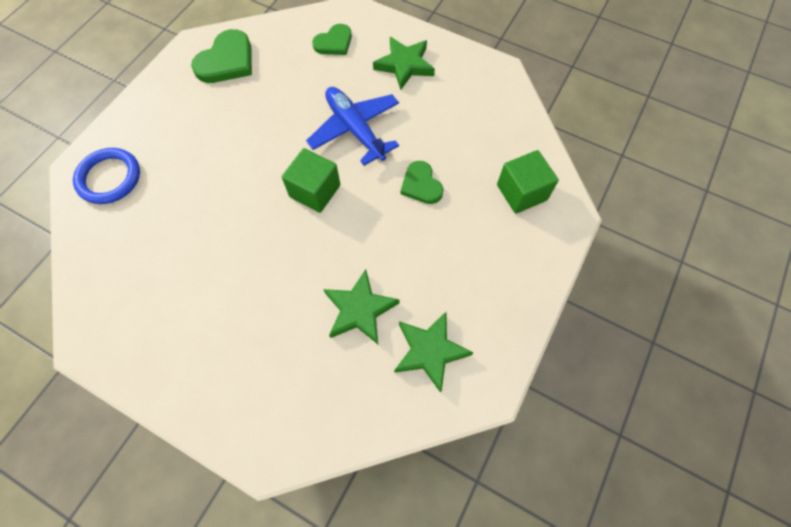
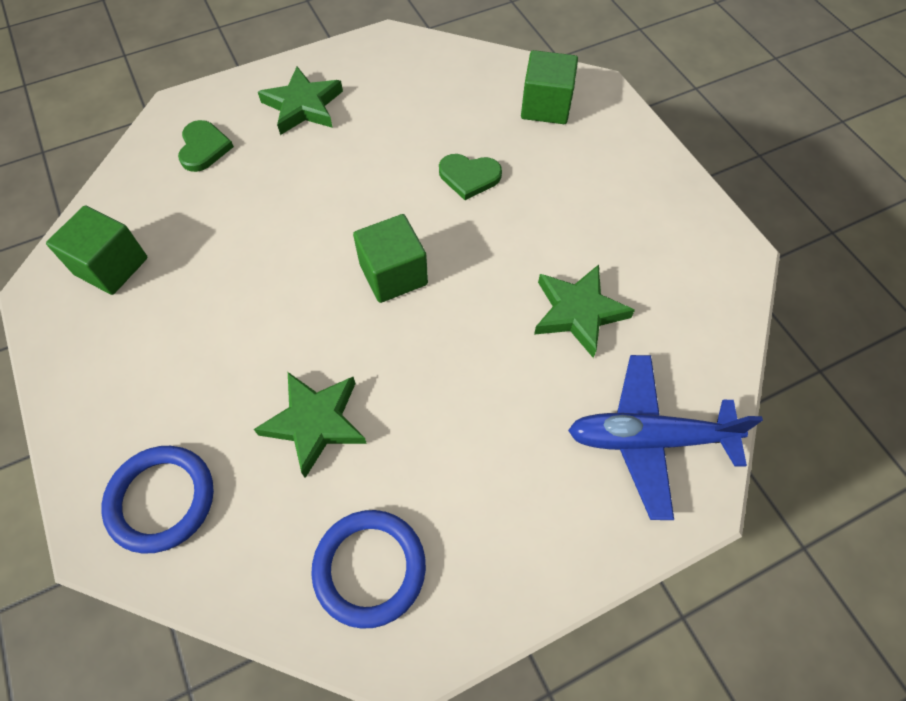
camera: 55 degrees left, 5 degrees down
(122, 297) = (369, 568): none -> blue ring
(227, 61) = (111, 266): green heart -> green cube
(355, 129) = (345, 194): blue plane -> blue plane (648, 439)
(430, 351) = (668, 277): green star -> green star (315, 423)

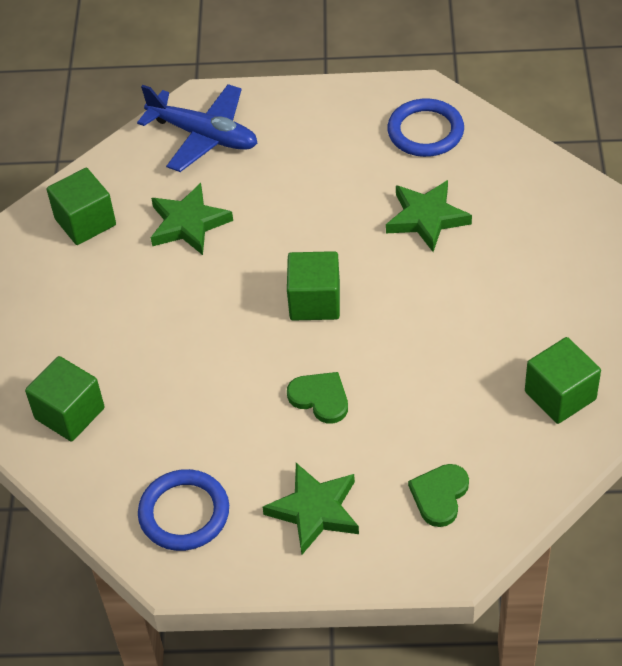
camera: 150 degrees left, 10 degrees down
(161, 500) = (551, 208): blue ring -> blue ring (184, 513)
(469, 177) = (196, 365): green heart -> green heart (320, 398)
(684, 274) = (85, 222): none -> green cube

